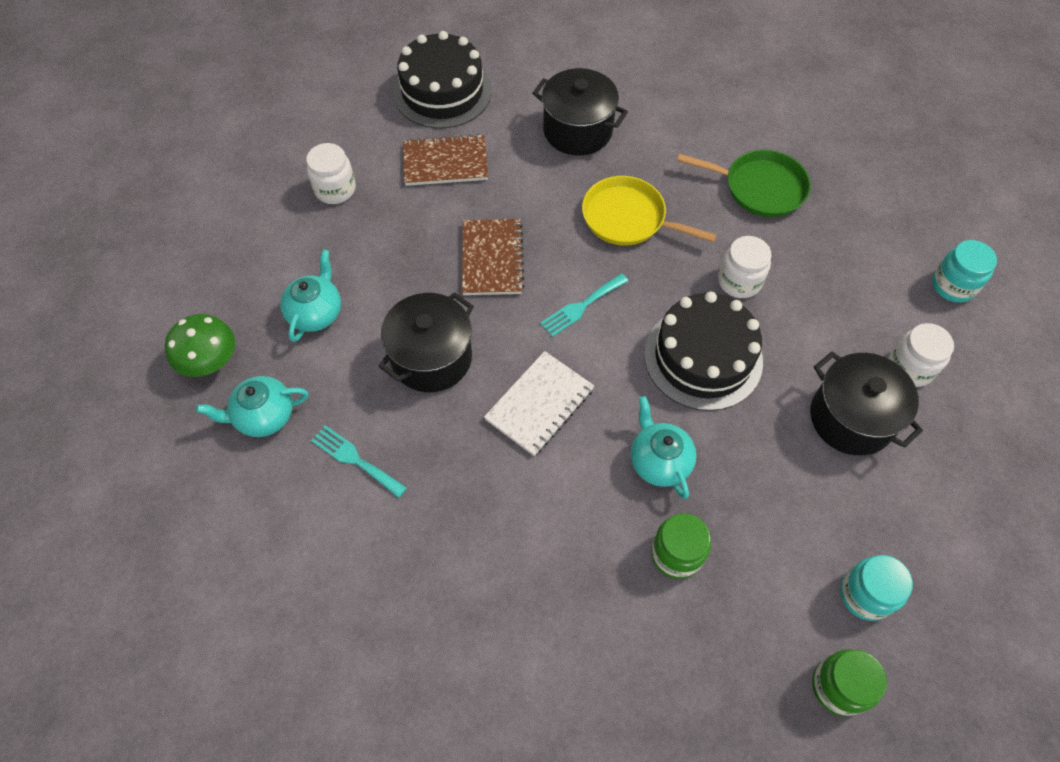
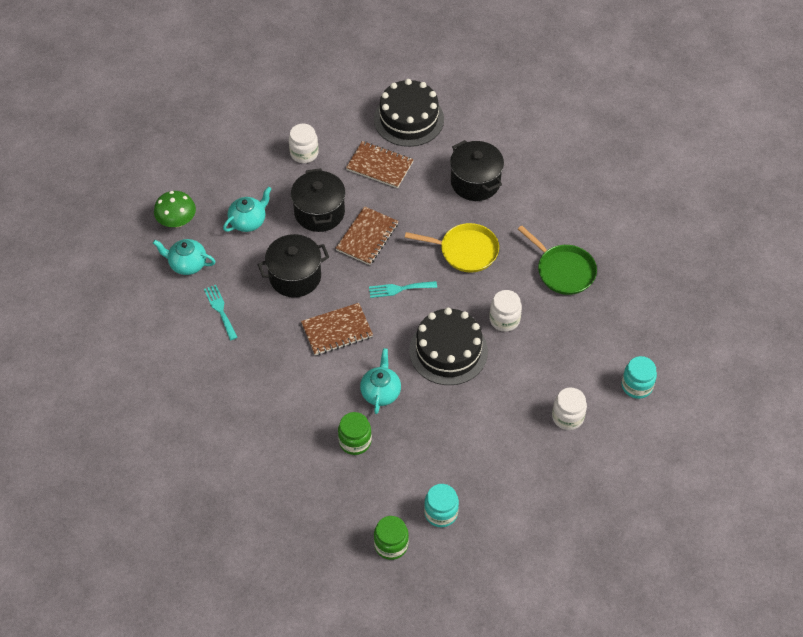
camera: 30 degrees right, 5 degrees down
(539, 404) = (337, 330): white notebook -> brown notebook
(628, 218) = (465, 251): yellow pan -> yellow pan turned 135 degrees clockwise
(851, 418) = (508, 425): black pot -> black pot (319, 212)

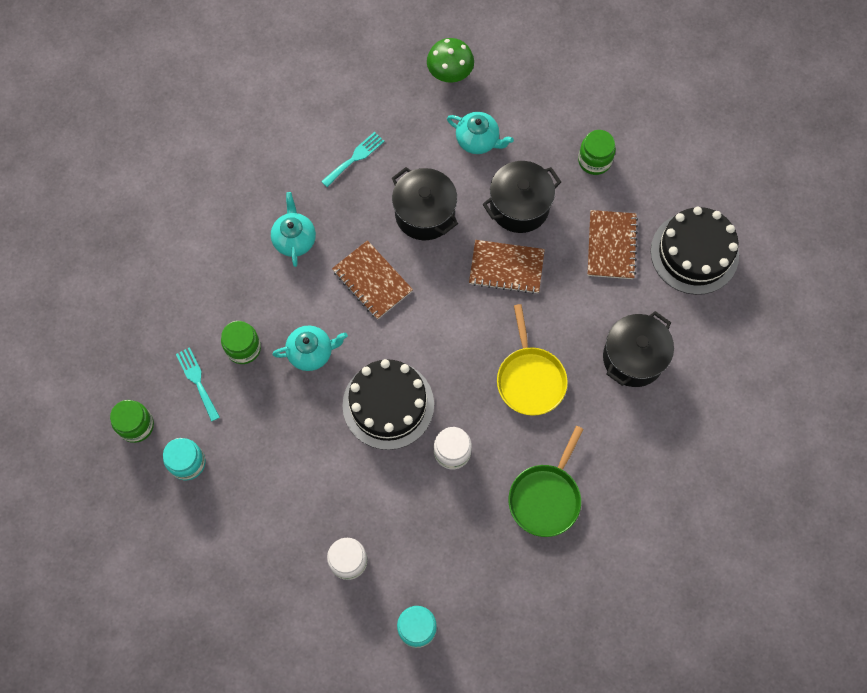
camera: 70 degrees right, 15 degrees up
(187, 264) = (399, 104): turquoise teapot -> turquoise teapot (294, 239)
(304, 153) = (594, 160): white jar -> green jar
(399, 289) = (450, 325): turquoise fork -> turquoise fork (197, 381)

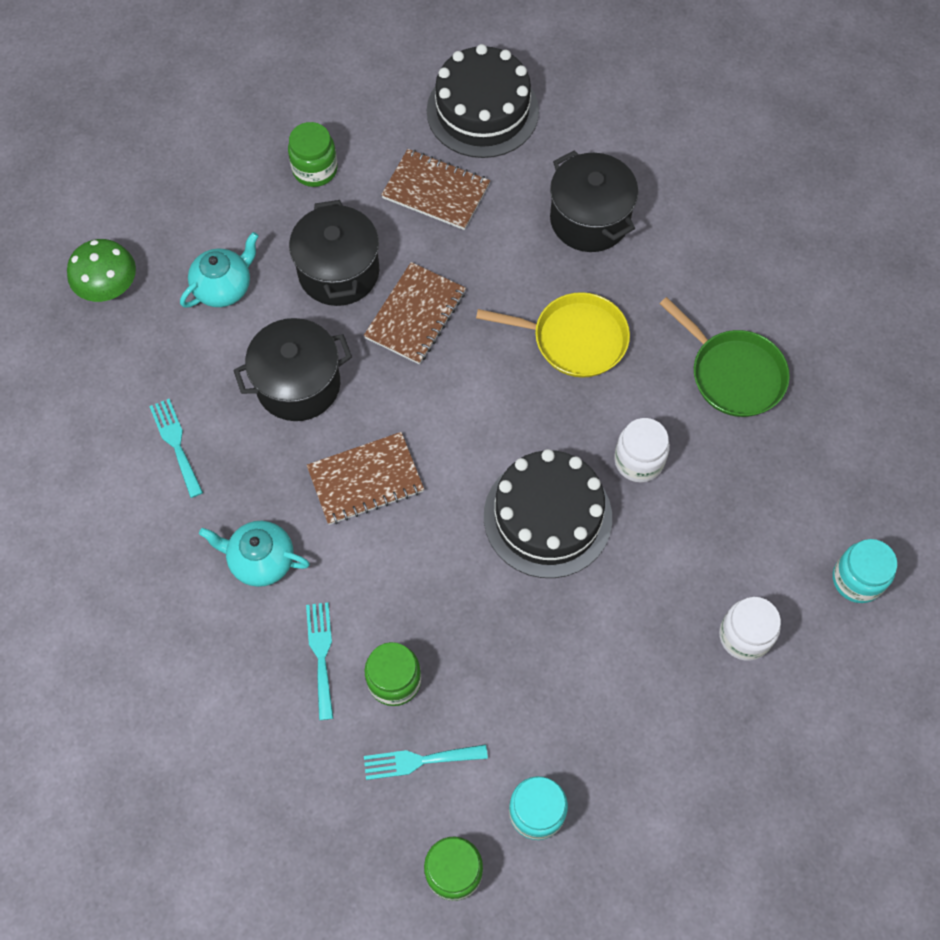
camera: 70 degrees left, 5 degrees down
(245, 298) = (321, 654): none -> turquoise fork
(311, 352) = (437, 591): turquoise teapot -> none

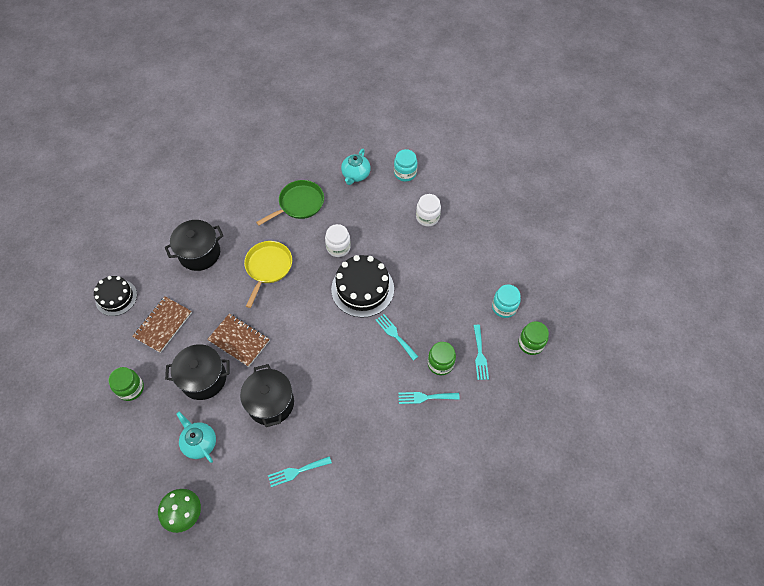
camera: 85 degrees left, 5 degrees down
(261, 560) = (372, 426): turquoise teapot -> turquoise teapot (355, 175)
(365, 480) = (332, 371): brown notebook -> none
(449, 588) = (395, 335): none -> turquoise fork
(482, 111) = (116, 297): black cake -> black cake, size x0.65

